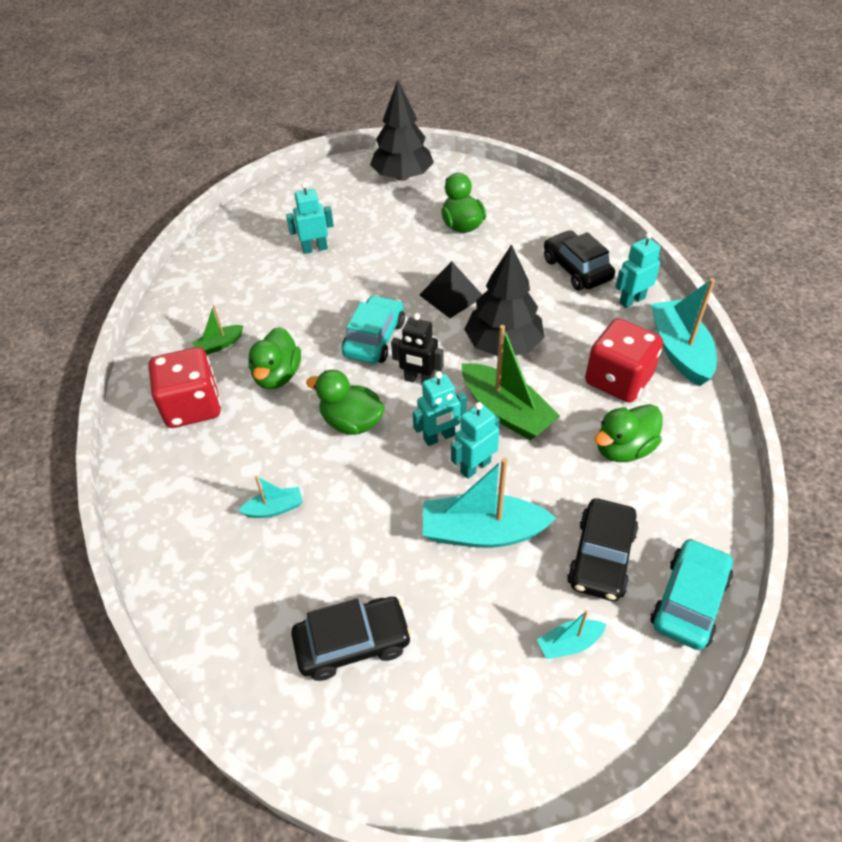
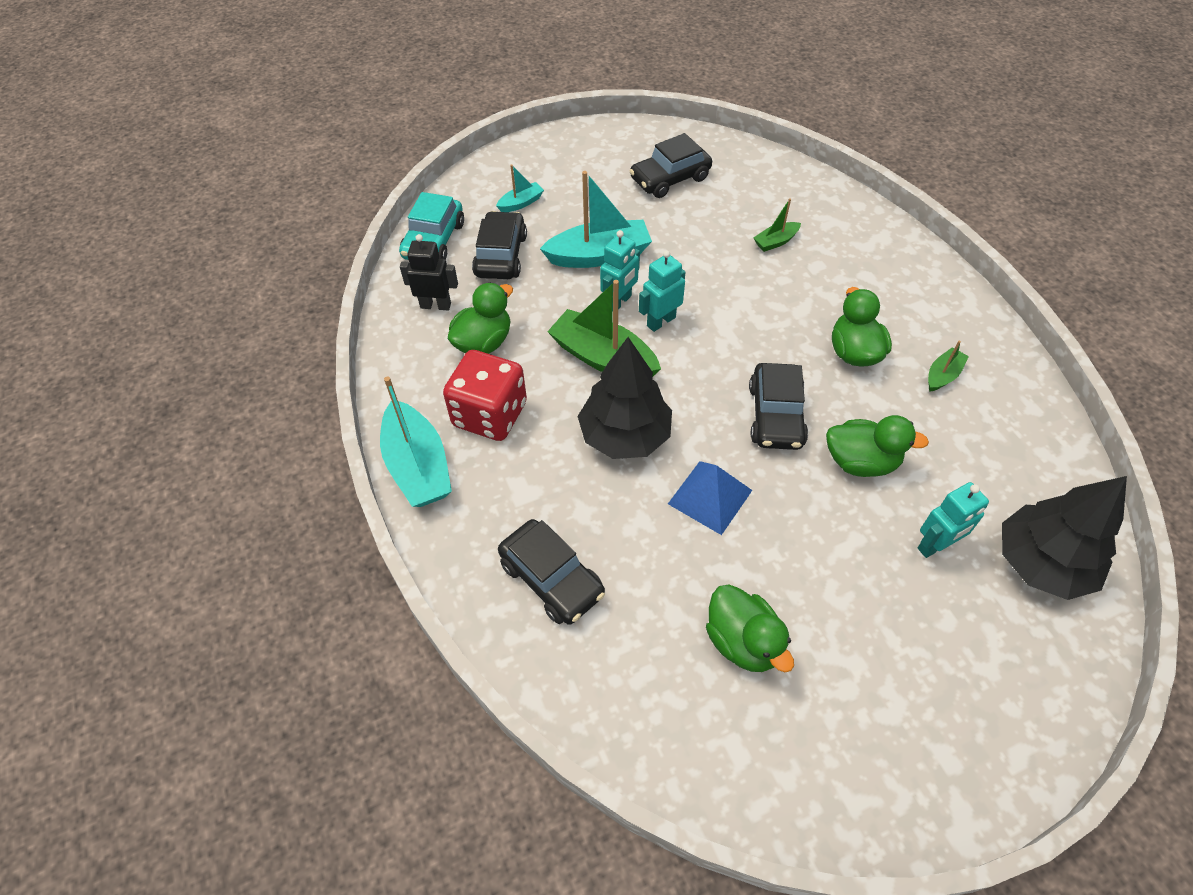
camera: 165 degrees right, 5 degrees up
(192, 406) = (913, 307): red dice -> none
(274, 508) = (775, 242): turquoise boat -> green boat
(351, 422) = (750, 320): green duck -> green duck (861, 462)
(374, 338) = (775, 415): turquoise car -> black car
(402, 176) = (897, 761): black tree -> black tree (1041, 563)
(419, 380) = (703, 374): black robot -> black robot (436, 305)
(451, 295) = (710, 497): black pyramid -> blue pyramid
(631, 300) = (473, 535): turquoise robot -> none

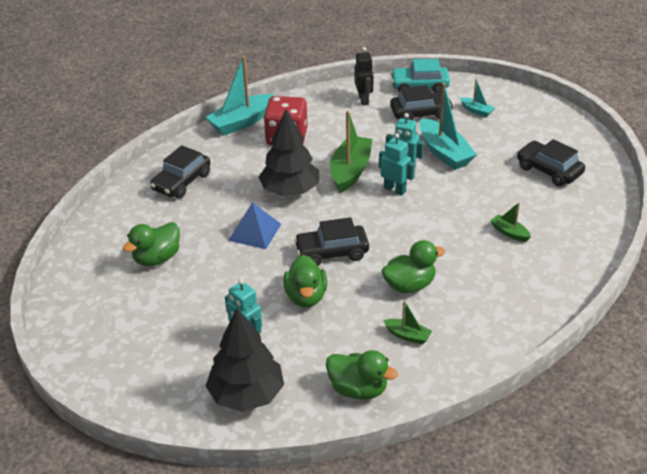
camera: 75 degrees right, 15 degrees down
(483, 342) = (342, 123): green duck -> green duck (358, 389)

